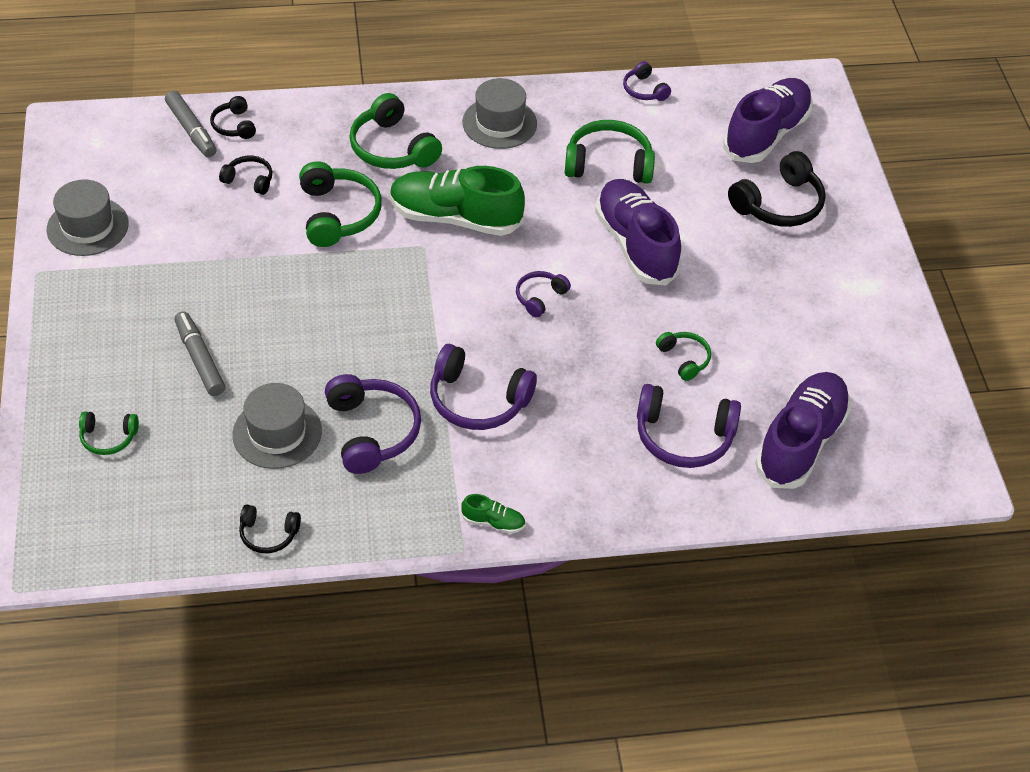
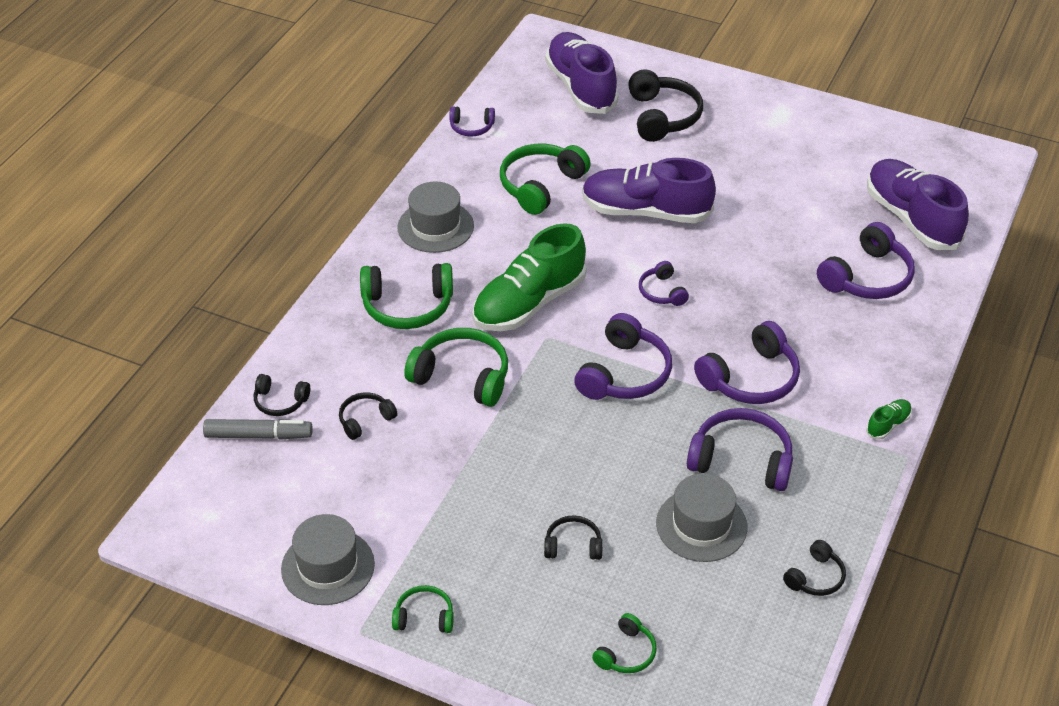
camera: 55 degrees left, 5 degrees down
(200, 359) = (573, 546): grey marker -> black headphones
(418, 312) = (624, 373): none -> purple headphones
(684, 359) = (788, 241): green headphones -> green headphones (424, 617)

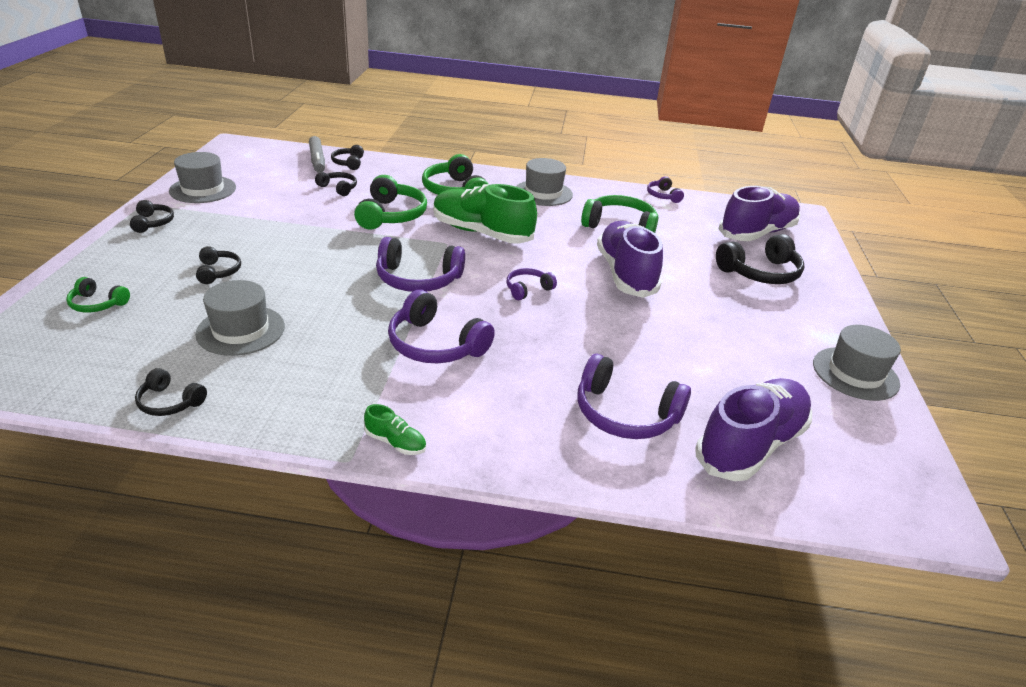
camera: 70 degrees right, 10 degrees down
(424, 617) = (152, 223): green headphones -> black headphones
(741, 460) = (324, 346): purple headphones -> none
(832, 125) = (855, 373): none -> grey hat

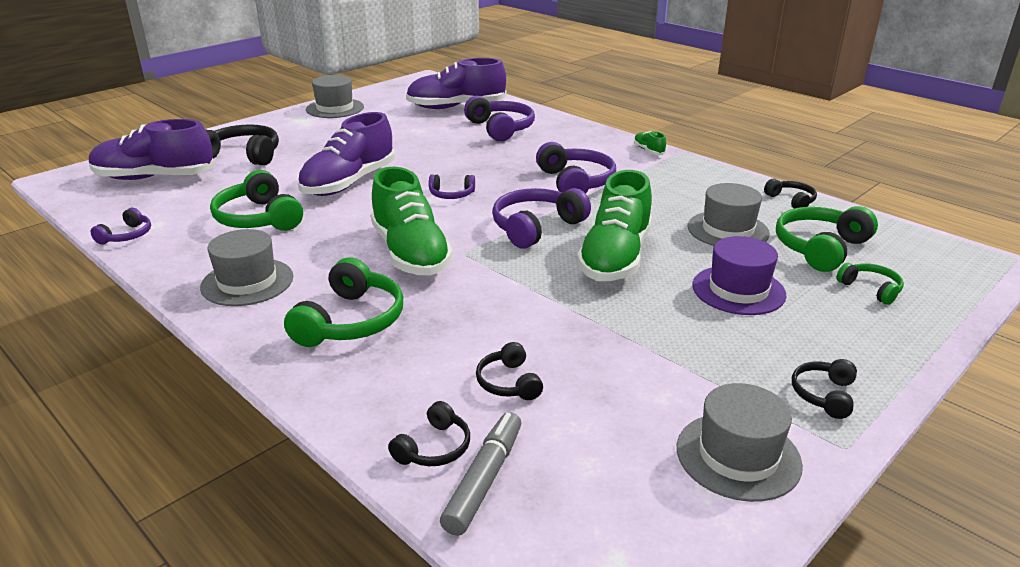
camera: 140 degrees left, 5 degrees down
(218, 272) = (738, 290): black headphones -> purple hat
(331, 271) = (615, 258): none -> green shoe
(391, 215) = (483, 307): green headphones -> green headphones (820, 248)
(418, 279) = (536, 227): purple headphones -> purple headphones turned 90 degrees counterclockwise

